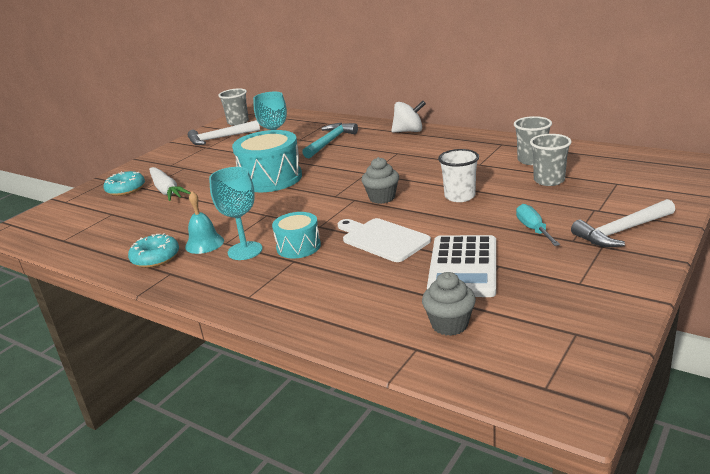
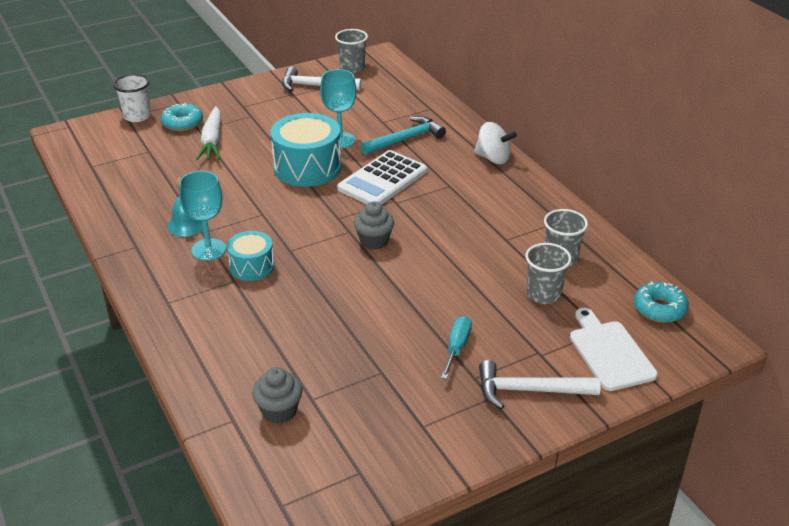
camera: 25 degrees right, 10 degrees up
(155, 258) = (139, 223): turquoise donut -> turquoise donut (659, 309)
(382, 239) = (323, 292): white cutting board -> white cutting board (609, 352)
(460, 196) = (441, 274): white cup -> white cup (137, 116)
(463, 267) = (353, 358): white calculator -> white calculator (382, 180)

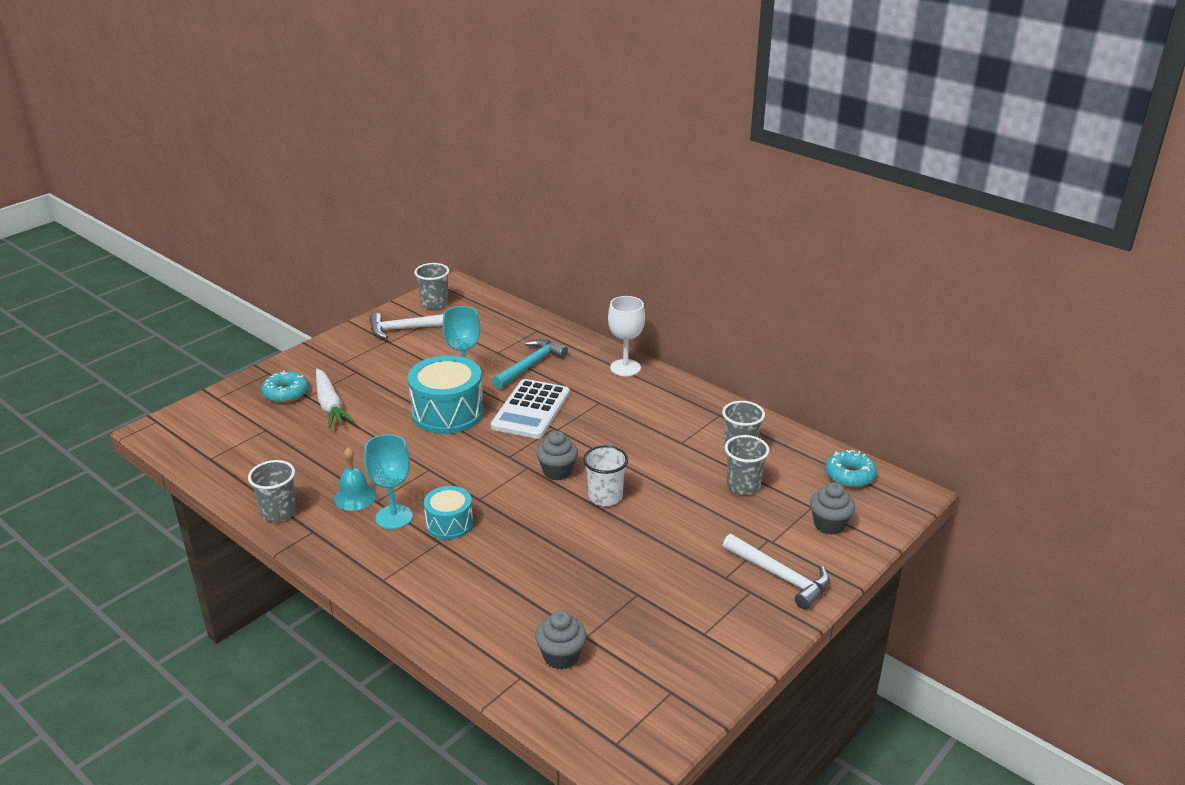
camera: 20 degrees left, 5 degrees down
(118, 224) = (279, 512): none -> grey cup
(137, 116) = (230, 395): white cup -> white cup (605, 497)
(457, 347) = (693, 553): turquoise screwdriver -> none
(493, 158) = (625, 368): white spinning top -> white goblet
(529, 391) = (780, 576): white hammer -> white hammer turned 120 degrees counterclockwise
(609, 352) = (829, 524): white cutting board -> grey cupcake

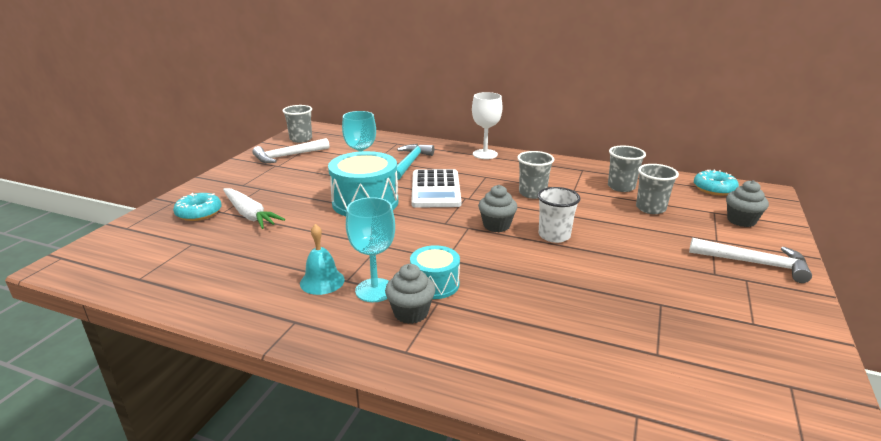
camera: 20 degrees left, 5 degrees down
(279, 512) = (245, 312): grey cup -> grey cup (532, 193)
(561, 656) = (655, 380): grey cupcake -> grey cupcake (411, 313)

